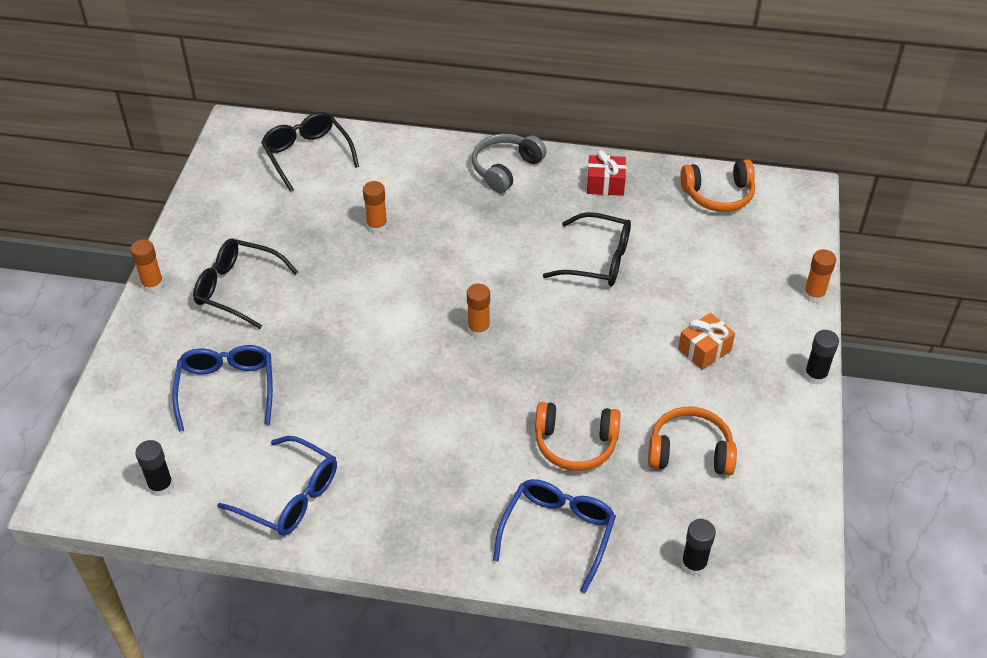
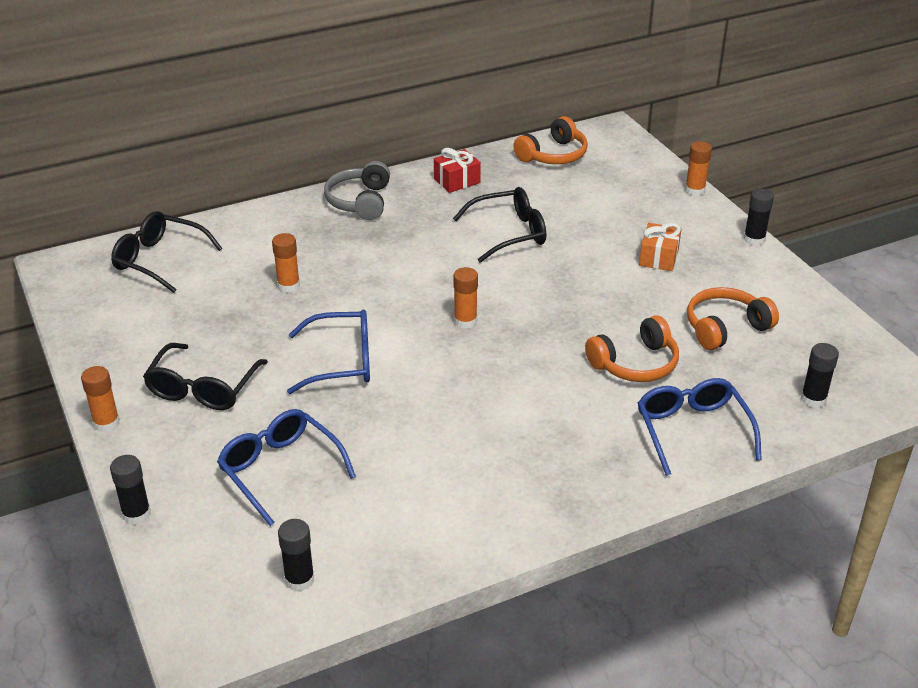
camera: 35 degrees left, 10 degrees down
(109, 371) = (136, 514): none -> black glue stick
(238, 289) = (203, 388): black glasses -> black glasses turned 60 degrees counterclockwise
(289, 496) = (436, 522): blue glasses -> blue glasses (341, 362)

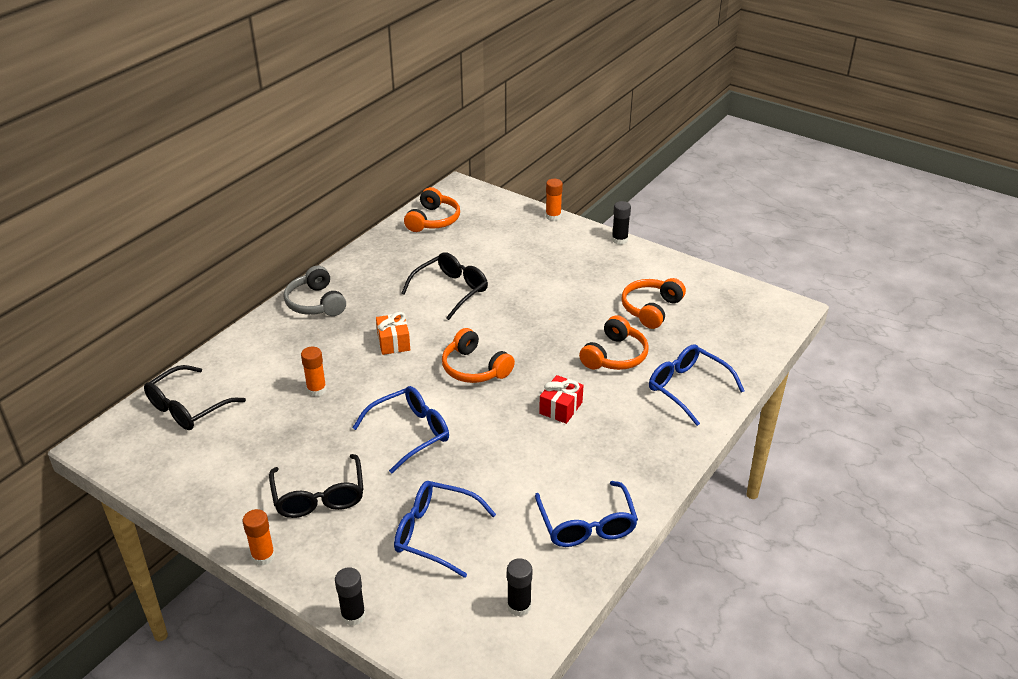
camera: 30 degrees left, 0 degrees up
(160, 260) = (188, 407): black glasses -> black glasses turned 45 degrees counterclockwise
(444, 529) = (586, 524): none -> blue glasses
(457, 181) = (378, 262): red gift -> red gift (560, 408)
(465, 321) = (475, 368): orange glue stick -> orange headphones
(658, 257) = (568, 274): orange gift -> orange gift (393, 342)
(813, 399) = (741, 338): black glue stick -> none

